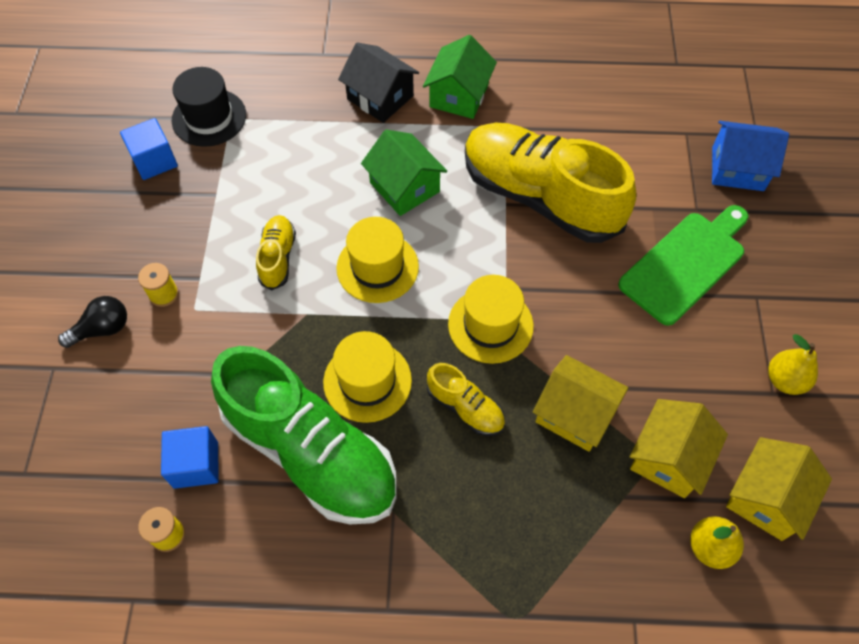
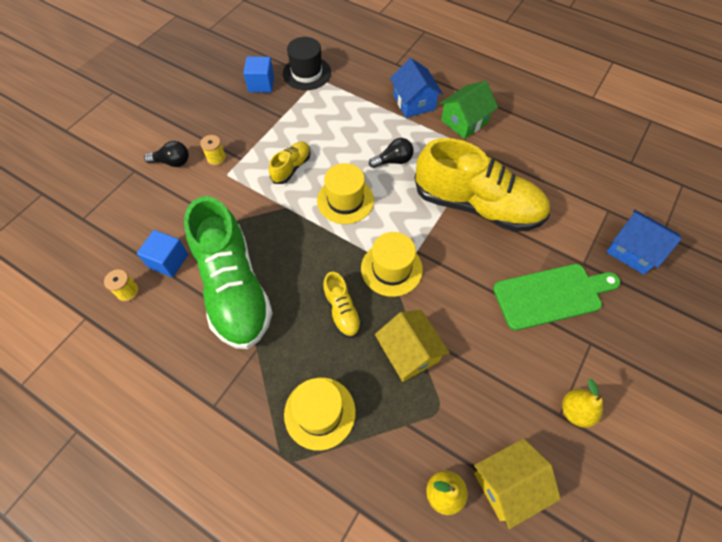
camera: 30 degrees right, 0 degrees up
(367, 381) = (294, 264): yellow hat -> yellow hat (320, 413)
(380, 97) = (414, 102): black house -> blue house
(404, 187) = (393, 161): green house -> black light bulb
(540, 197) = (477, 205): yellow shoe -> yellow shoe turned 135 degrees clockwise
(668, 458) = (454, 416): yellow house -> none

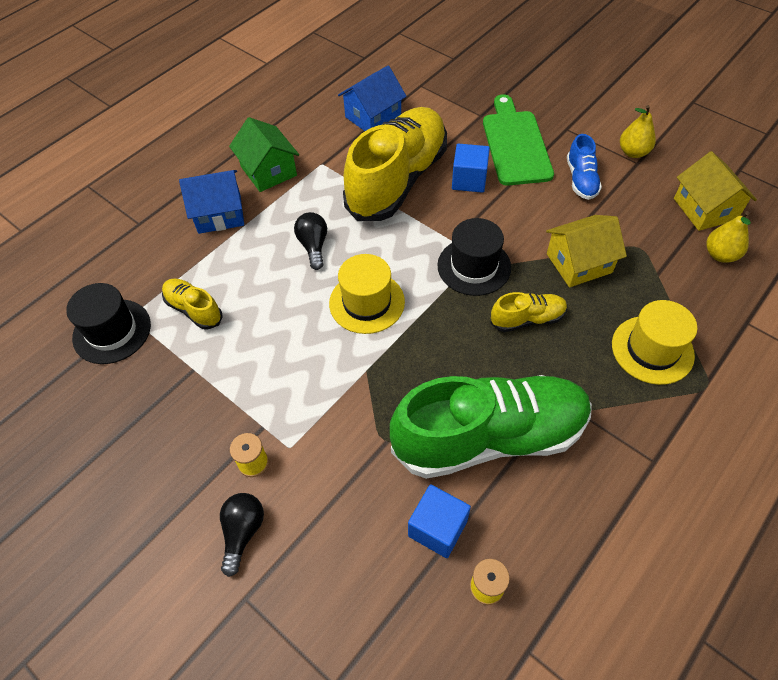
camera: 80 degrees left, 5 degrees down
(261, 84) = (111, 395): blue cube -> blue cube (469, 180)
(291, 168) = (297, 361): yellow shoe -> yellow shoe (194, 309)
(391, 269) = (474, 266): yellow hat -> black hat
(518, 356) = (581, 180): none -> blue shoe
(632, 250) = (469, 81): blue house -> blue house (373, 117)

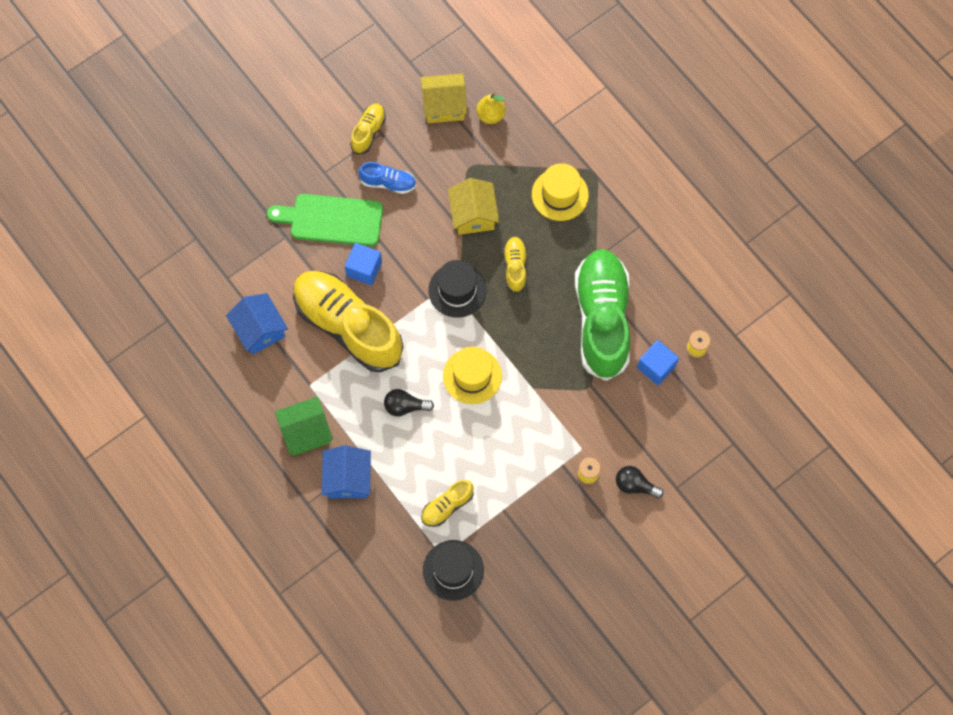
camera: 80 degrees left, 15 degrees up
(633, 152) = (368, 132): yellow pear -> yellow shoe

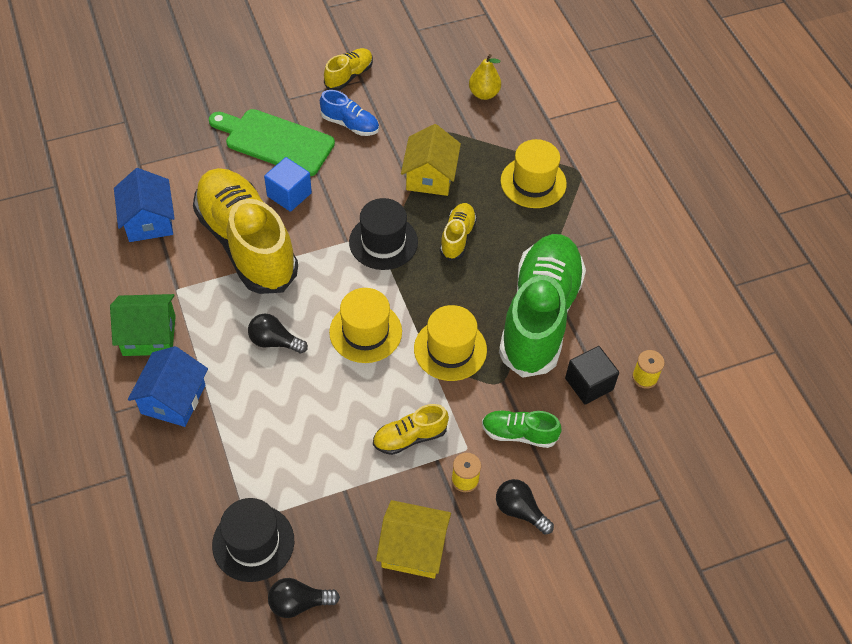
camera: 15 degrees right, 15 degrees down
(444, 105) = (437, 73): yellow house -> yellow house (413, 549)
(447, 506) = (277, 465): yellow shoe -> yellow shoe (410, 437)
(502, 603) = (299, 603): none -> black light bulb
(542, 370) = (450, 349): none -> yellow hat
(616, 425) = (519, 434): none -> green shoe
(656, 367) = (589, 384): blue cube -> black cube

